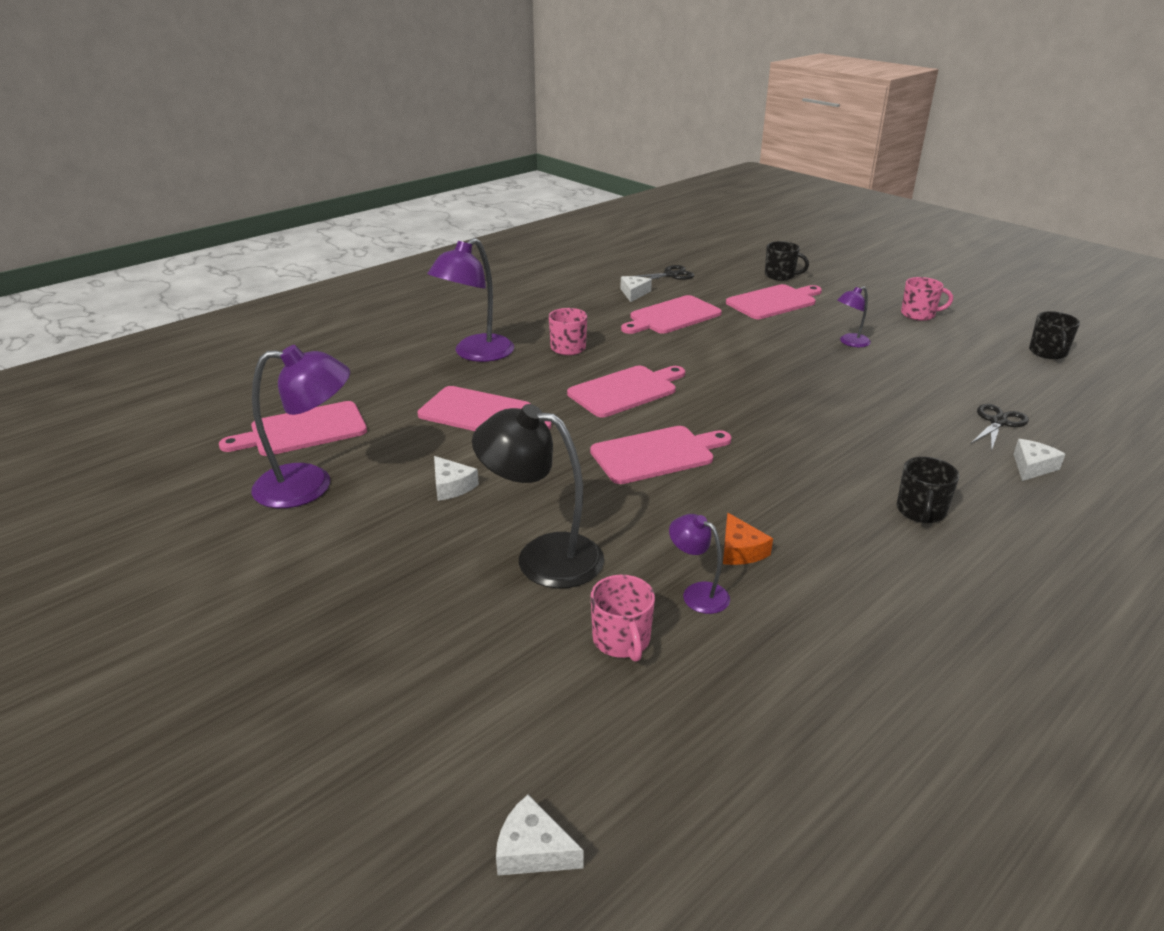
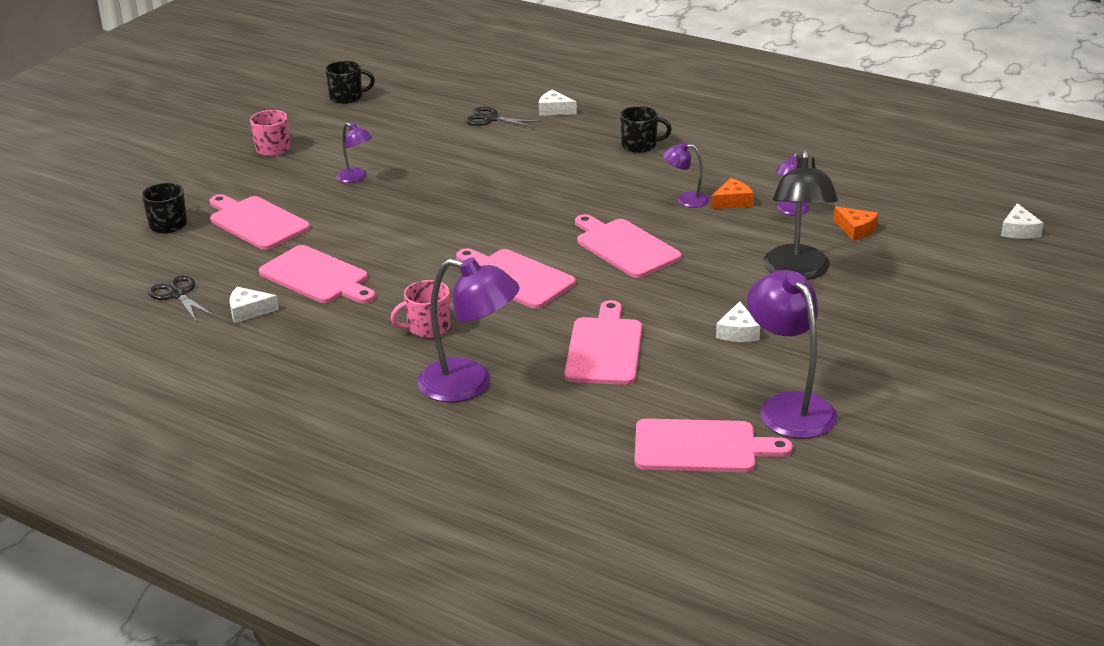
camera: 105 degrees left, 0 degrees up
(303, 430) = (701, 447): pink cutting board -> pink cutting board turned 45 degrees counterclockwise
(451, 486) = (737, 332): white cheese -> white cheese turned 150 degrees clockwise
(622, 640) = (856, 230): pink mug -> orange cheese
(755, 515) = (685, 200): none -> purple lamp

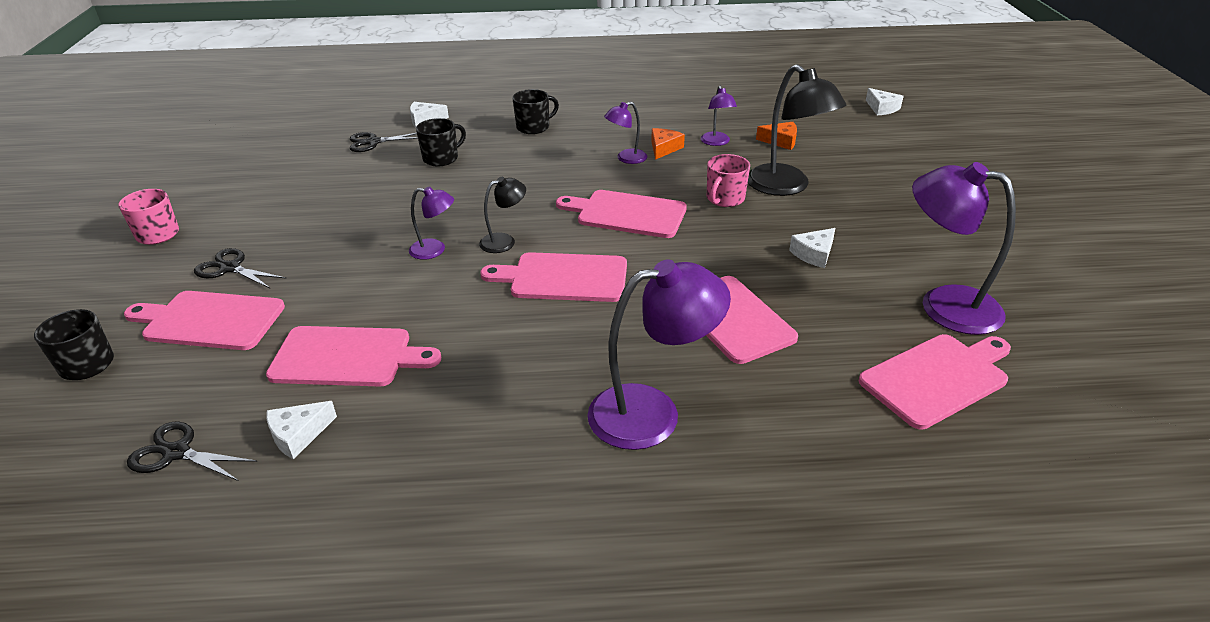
camera: 35 degrees left, 5 degrees up
(298, 190) = (230, 268): none -> black scissors
(347, 97) = (200, 162): black mug -> black mug (441, 158)
(356, 178) = (287, 235): purple lamp -> purple lamp (435, 250)
(428, 328) = (535, 366): pink mug -> pink mug (725, 199)
(503, 236) = (504, 241): none -> black lamp
(737, 332) = (814, 254): white cheese -> white cheese turned 75 degrees clockwise

